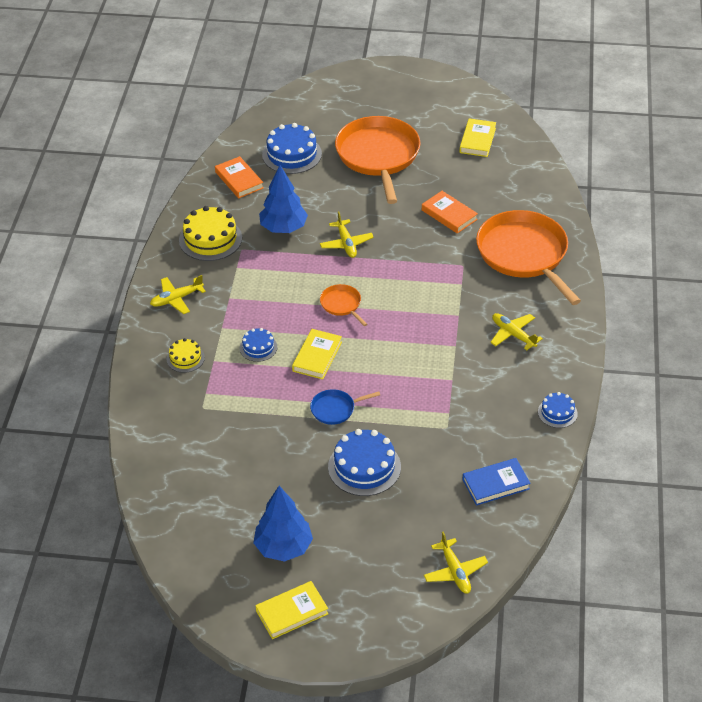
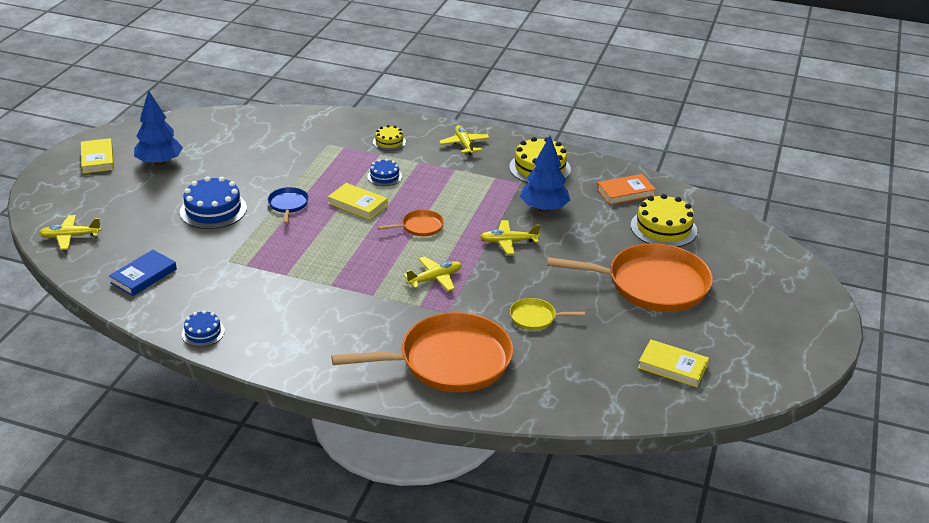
camera: 100 degrees right, 10 degrees down
(292, 154) = (663, 228): blue cake -> yellow cake
(449, 215) = (535, 317): orange book -> yellow pan
(496, 484) = (143, 276): blue book -> blue book turned 45 degrees clockwise
(513, 334) = (327, 326): yellow plane -> yellow plane (435, 279)

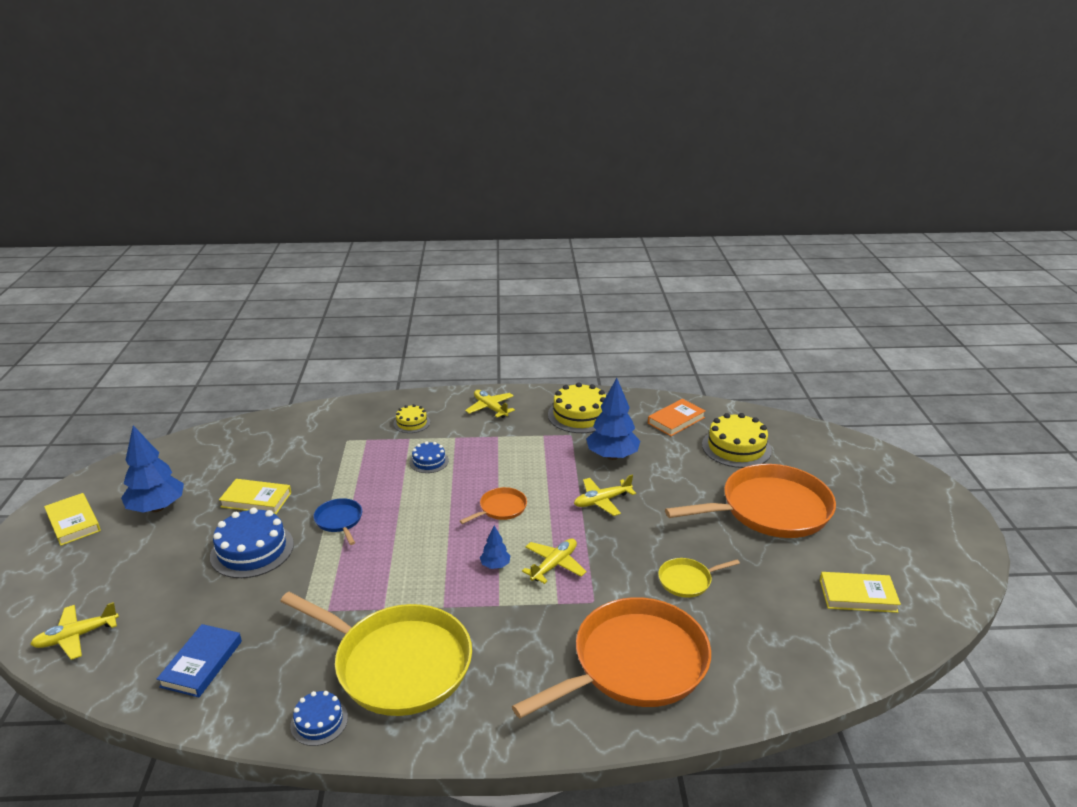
camera: 20 degrees left, 5 degrees down
(275, 312) = (397, 663): none -> yellow pan
(357, 204) = (418, 500): yellow book -> yellow book (256, 500)
(388, 267) = (495, 565): none -> blue tree

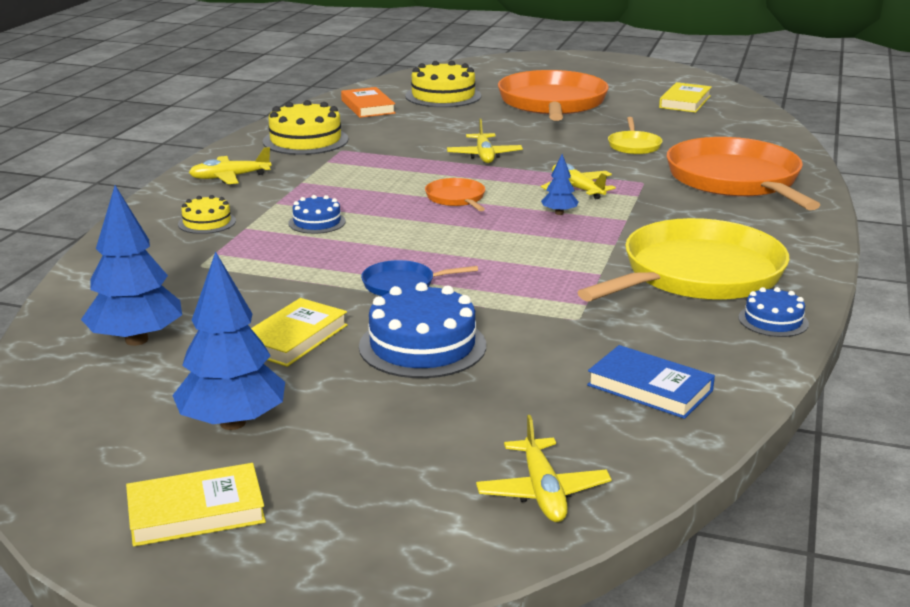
camera: 70 degrees left, 5 degrees down
(612, 456) = (405, 140): blue tree -> blue tree (136, 340)

